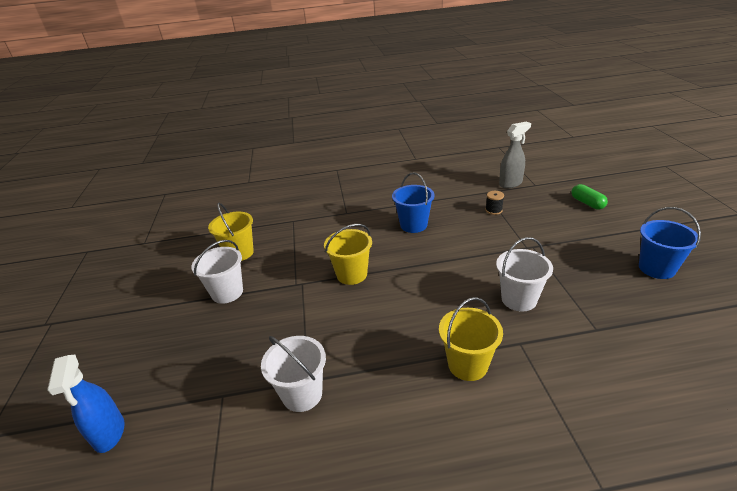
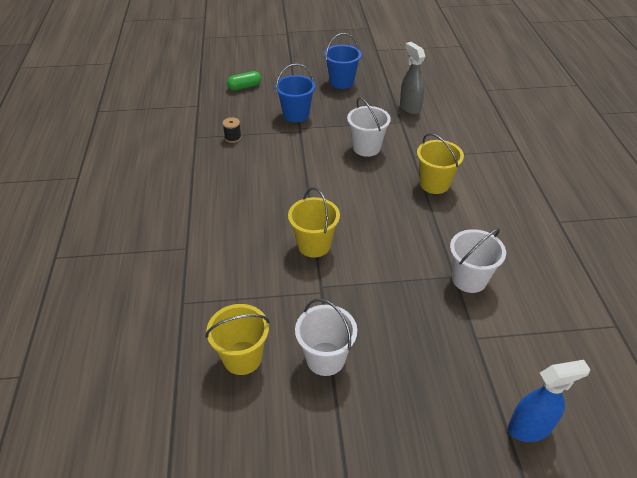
camera: 90 degrees left, 10 degrees up
(413, 225) = (238, 193): blue bucket -> blue bucket (296, 115)
(510, 183) = (187, 118): grey spray bottle -> grey spray bottle (410, 107)

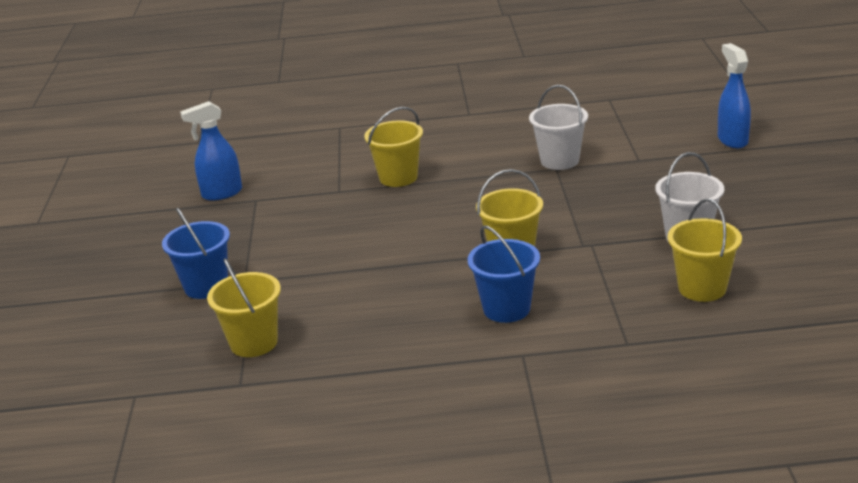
camera: 85 degrees left, 15 degrees down
(233, 138) = (254, 343): black spool -> yellow bucket
(244, 87) = (92, 347): green capsule -> none
(341, 82) = (125, 250): blue bucket -> blue bucket (506, 309)
(366, 148) = (311, 224): white bucket -> none
(410, 107) = (221, 193): grey spray bottle -> blue spray bottle

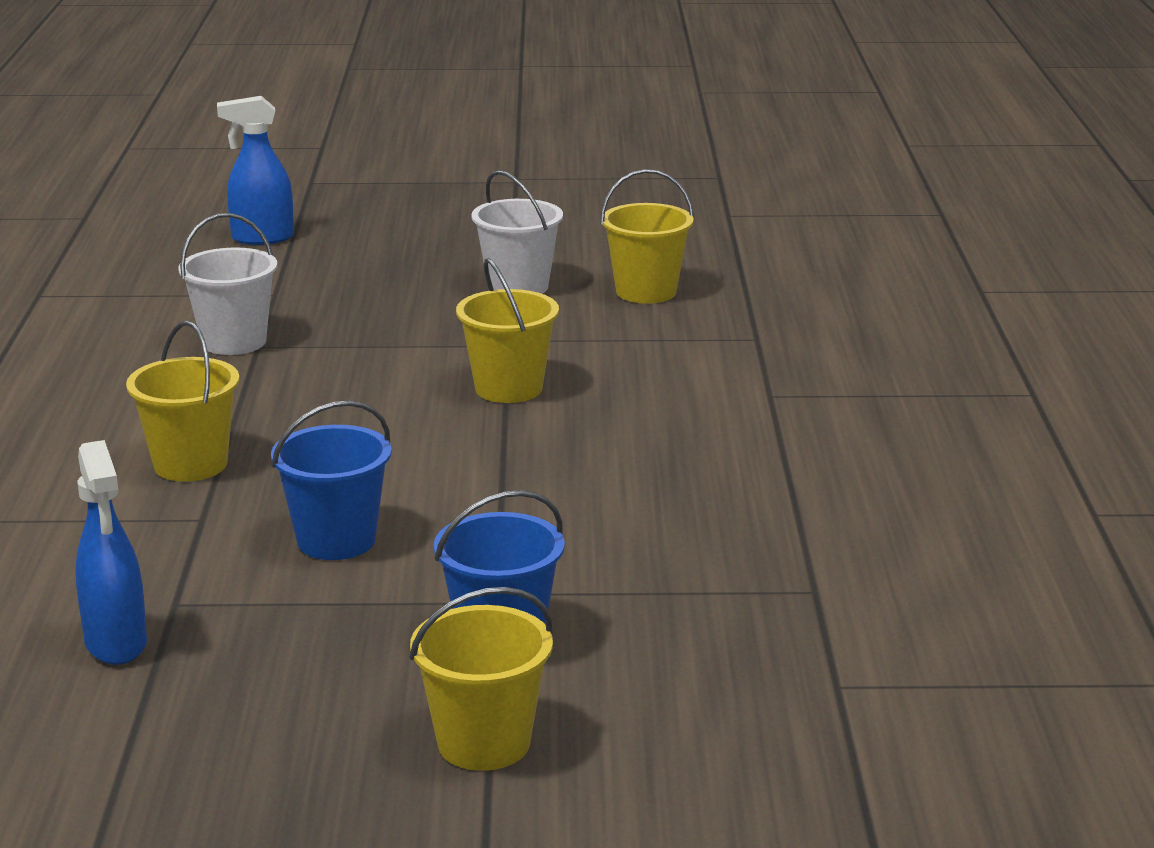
camera: 90 degrees left, 5 degrees down
(254, 343) = (700, 583): yellow bucket -> yellow bucket (484, 743)
(506, 309) = (658, 399): blue bucket -> blue bucket (336, 541)

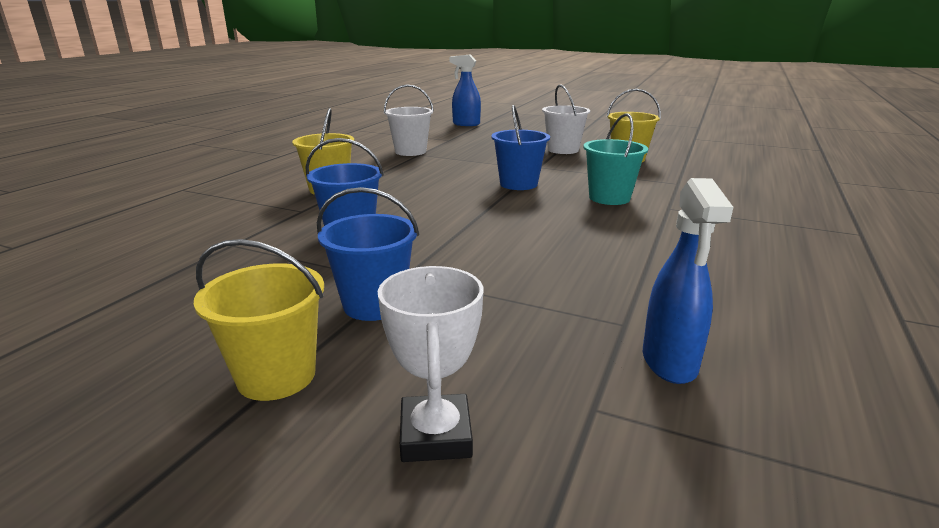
camera: 25 degrees right, 0 degrees up
(116, 644) = (173, 257): blue spray bottle -> blue spray bottle (669, 363)
(508, 388) = (518, 184): yellow bucket -> blue bucket
(673, 391) = (609, 198): none -> turquoise bucket
(709, 748) = (435, 435): none -> white trophy

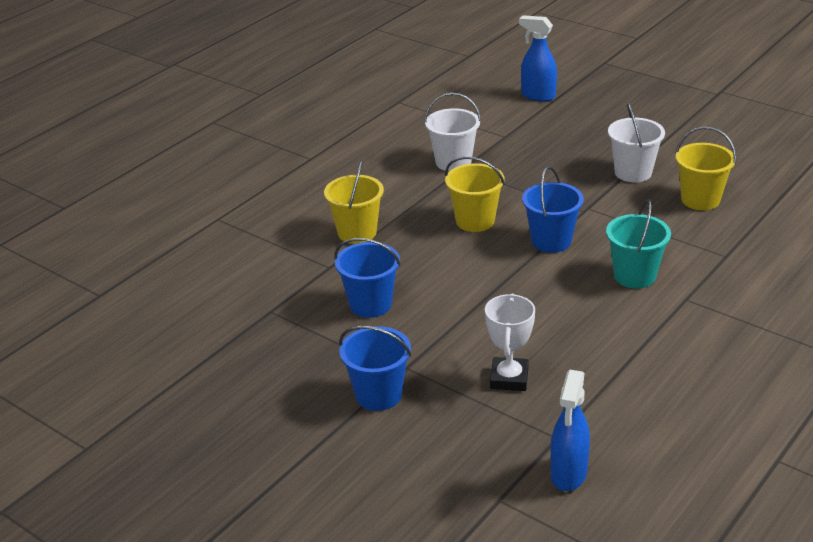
camera: 15 degrees right, 10 degrees up
(276, 376) = (308, 449): yellow bucket -> yellow bucket (475, 221)
(435, 435) = (398, 503): white trophy -> white trophy (509, 378)

